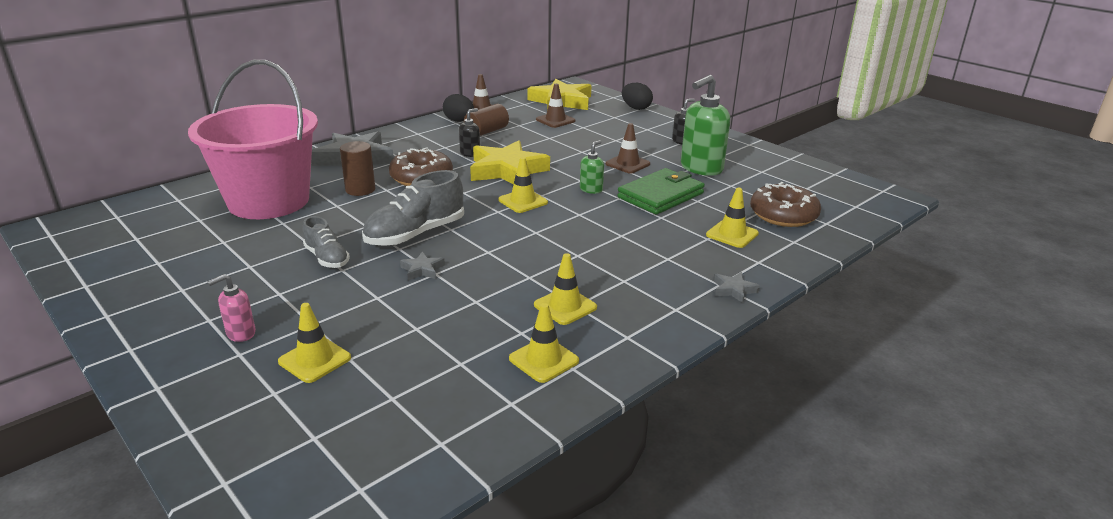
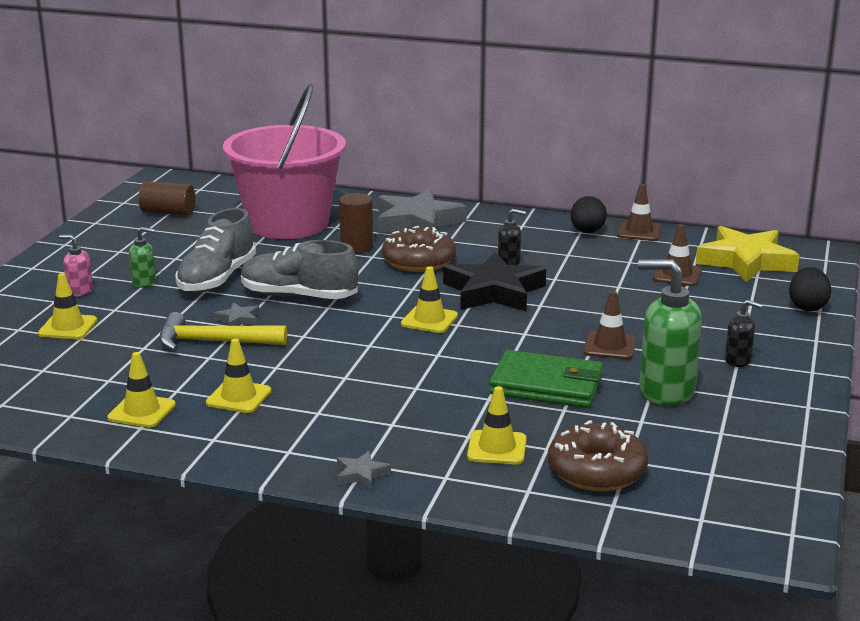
camera: 60 degrees right, 5 degrees down
(327, 258) = (217, 279): grey shoe -> grey shoe, size x1.70
(449, 291) = (213, 342): none -> yellow hammer
(486, 132) = (580, 253): brown cylinder -> brown cylinder (168, 212)
(507, 170) = (494, 291): yellow star -> black star
(591, 189) = (507, 345): green soap dispenser -> green soap dispenser (144, 282)

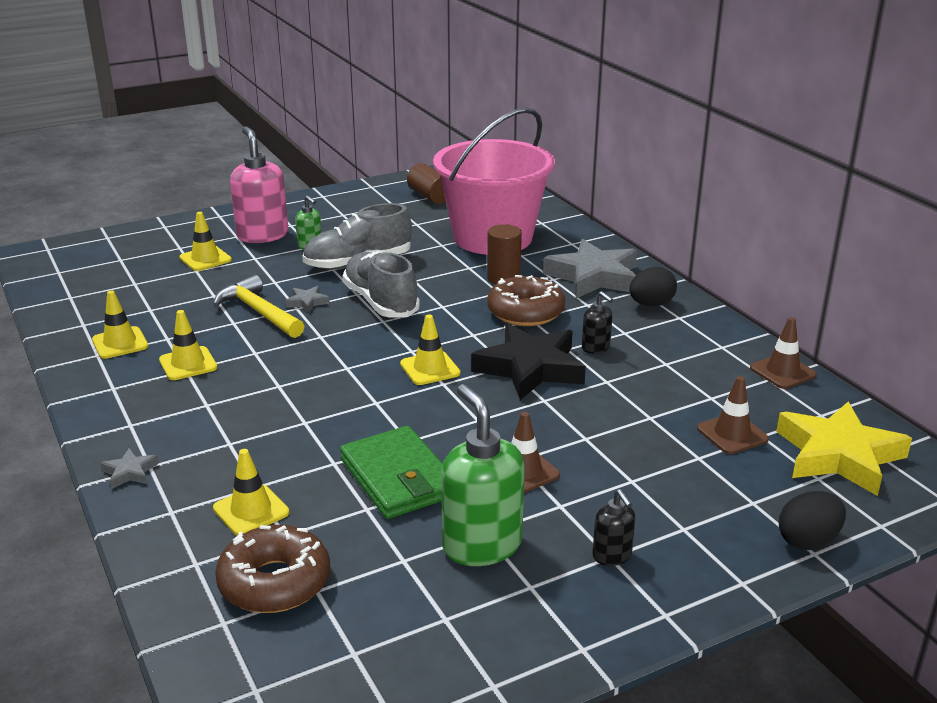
camera: 45 degrees right, 5 degrees up
(79, 291) = (262, 235): pink soap dispenser -> pink soap dispenser, size x2.03
(587, 232) = (729, 349): black egg -> black egg (651, 304)

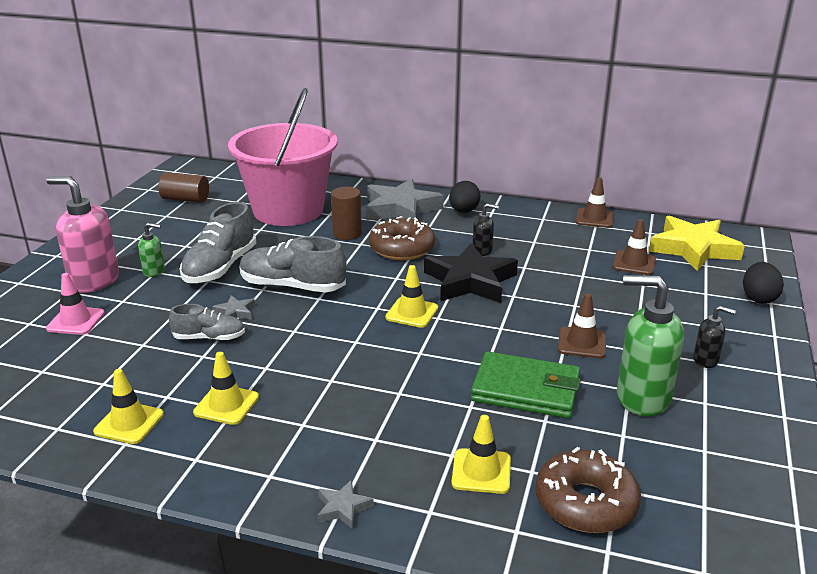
camera: 45 degrees left, 0 degrees up
(205, 259) = (76, 321): yellow traffic cone -> pink traffic cone
(259, 312) = (209, 338): yellow hammer -> grey shoe

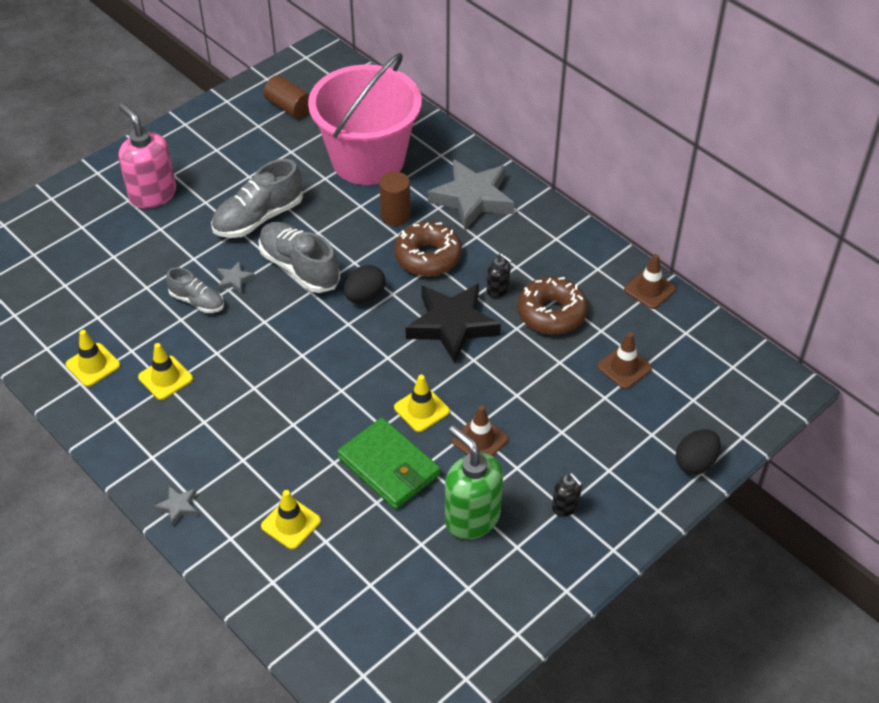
camera: 30 degrees right, 20 degrees up
(76, 321) = (114, 239): pink traffic cone -> none
(154, 271) = (204, 201): green soap dispenser -> none
(412, 313) = (371, 342): yellow traffic cone -> yellow traffic cone (421, 409)
(464, 211) = (529, 226): black egg -> black egg (365, 296)
(585, 503) = (337, 585): brown donut -> brown donut (551, 313)
(693, 249) = (704, 374): yellow star -> none

